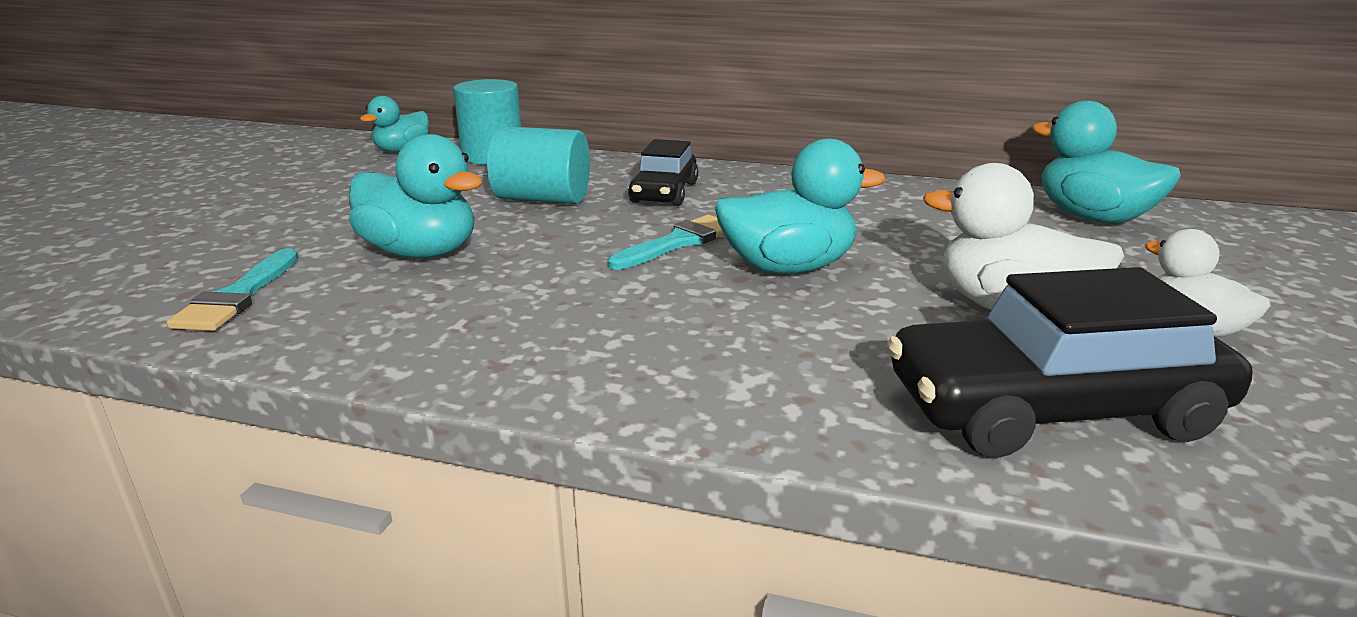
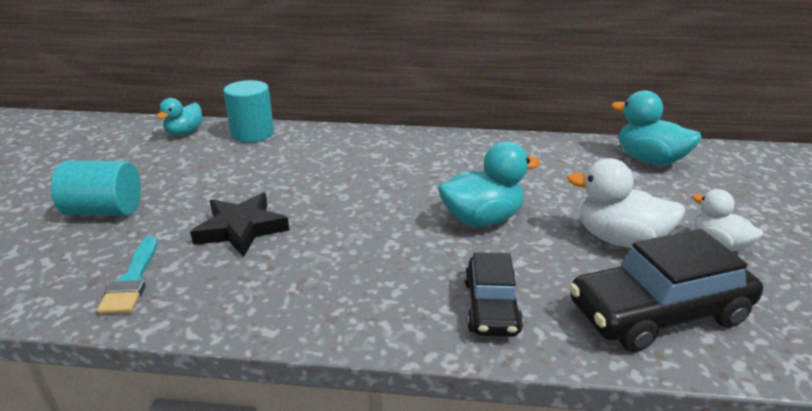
camera: 10 degrees left, 5 degrees up
(421, 253) = (241, 229): turquoise duck -> black star
(542, 199) = (304, 172): turquoise cylinder -> turquoise cylinder (105, 211)
(664, 192) = (383, 159): black car -> black car (491, 307)
(678, 242) = (407, 203): turquoise brush -> none

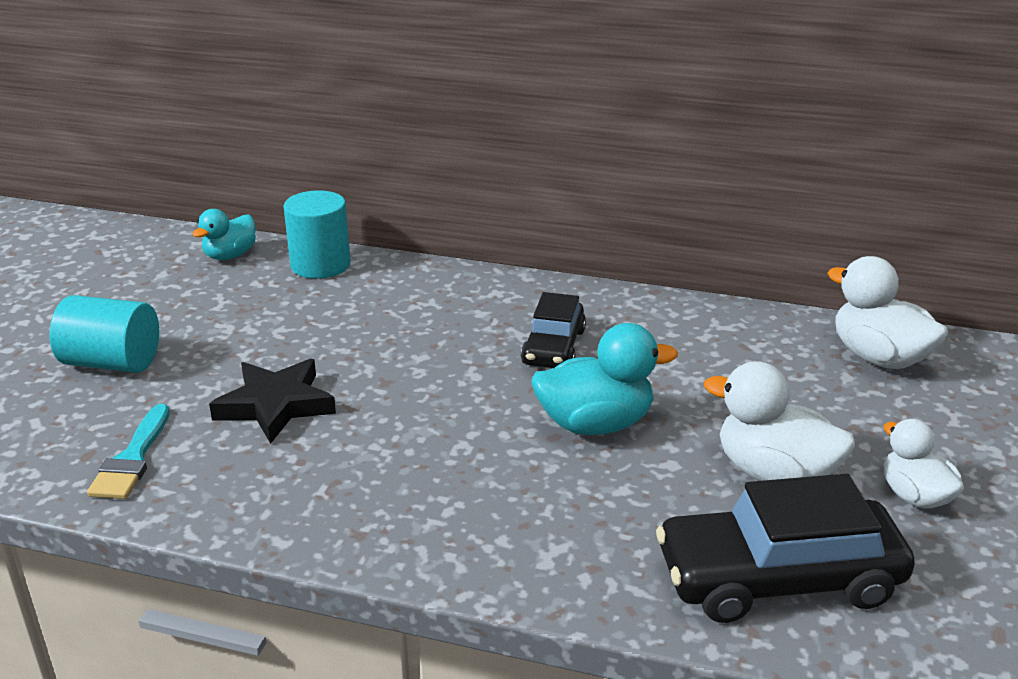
camera: 10 degrees right, 0 degrees up
(491, 307) = (562, 544): black car -> black car (554, 347)
(649, 160) = (879, 358): turquoise duck -> white duck

